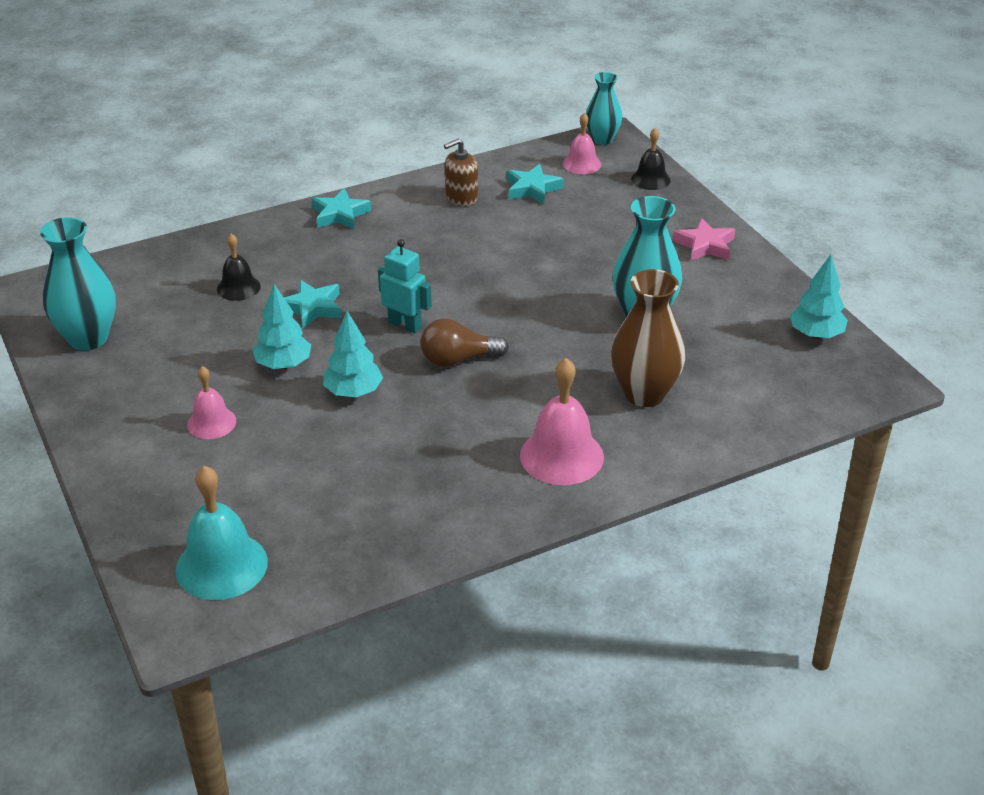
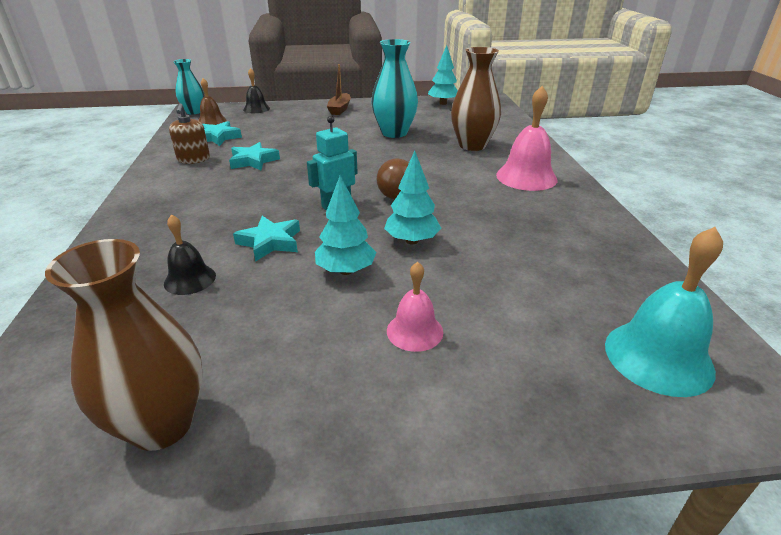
camera: 70 degrees left, 5 degrees down
(88, 338) = (161, 425): turquoise vase -> brown vase
(340, 214) = (142, 208): turquoise star -> turquoise star (253, 161)
(582, 164) = (212, 121): pink bell -> brown bell
(705, 245) = (340, 109): pink star -> brown boat

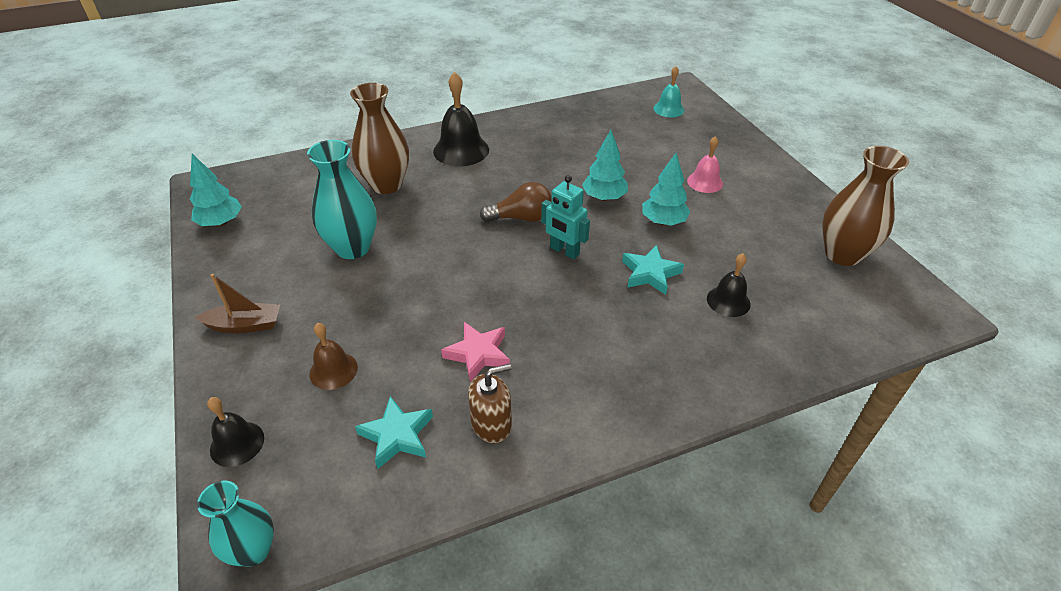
camera: 105 degrees left, 10 degrees up
(212, 121) = (312, 486): brown bell -> brown bell (333, 370)
(253, 161) = (478, 354): turquoise star -> pink star
(526, 177) = (461, 150): pink bell -> black bell
(658, 357) = (668, 109): turquoise bell -> turquoise bell, size x0.60

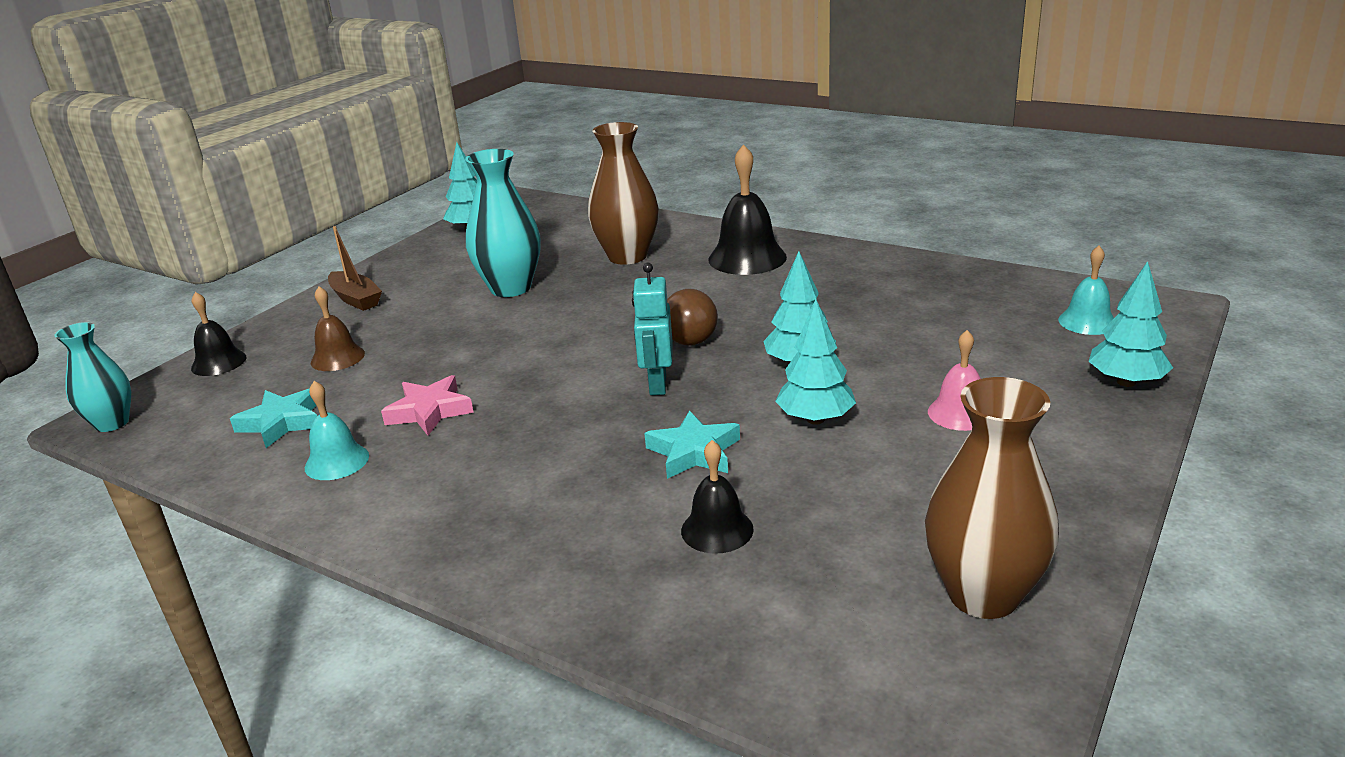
camera: 55 degrees right, 15 degrees down
(491, 424) = (337, 461): brown soap dispenser -> turquoise bell
(728, 132) = (1126, 382): none -> turquoise tree

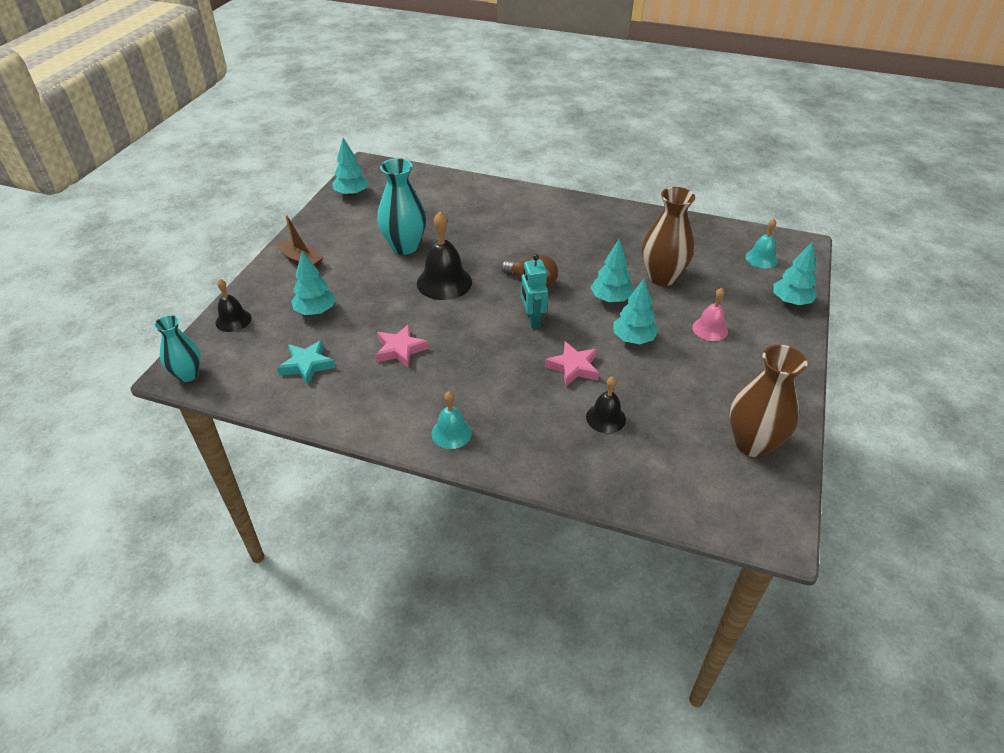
camera: 15 degrees left, 15 degrees up
(337, 357) = (315, 311): brown bell -> turquoise tree
(337, 461) = (360, 391): turquoise bell -> turquoise bell (451, 433)
(627, 256) = (471, 216): brown vase -> brown vase (662, 277)
(694, 452) = (573, 367): turquoise star -> pink star
(747, 258) = (549, 215): black bell -> black bell (444, 282)

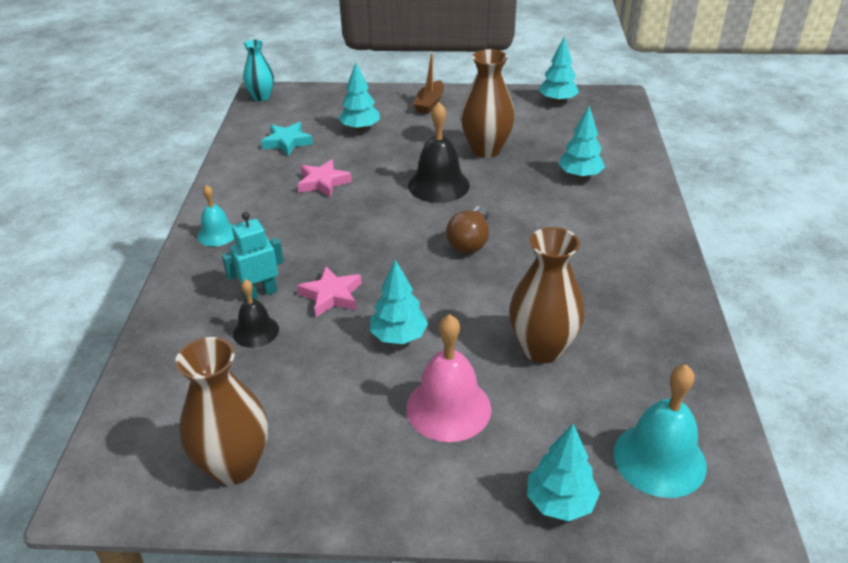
camera: 75 degrees right, 5 degrees down
(233, 320) = (332, 96): black bell -> none
(404, 246) = (486, 149): turquoise vase -> brown vase
(532, 319) = (402, 253): turquoise robot -> turquoise robot (260, 293)
(610, 299) = (469, 307): turquoise tree -> turquoise tree (580, 175)
(710, 329) = (448, 408): pink bell -> pink bell, size x1.68
(761, 258) = (659, 459): turquoise bell -> turquoise bell, size x1.68

